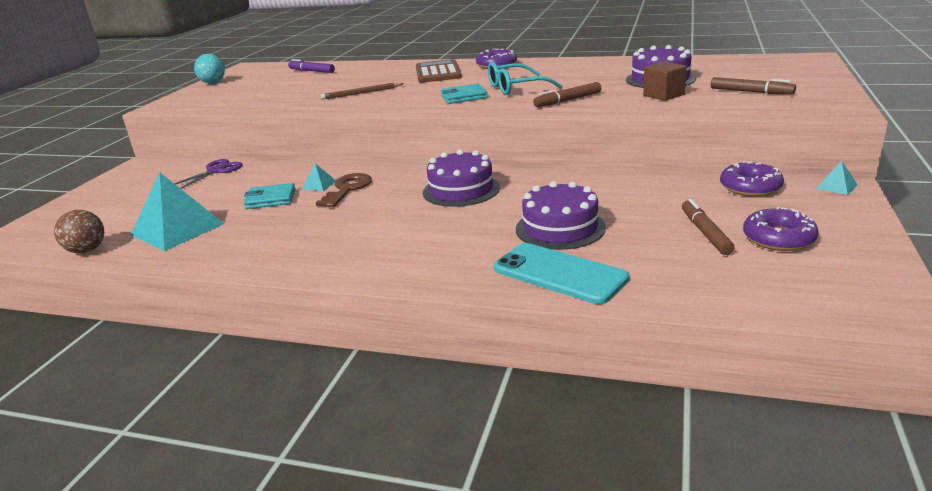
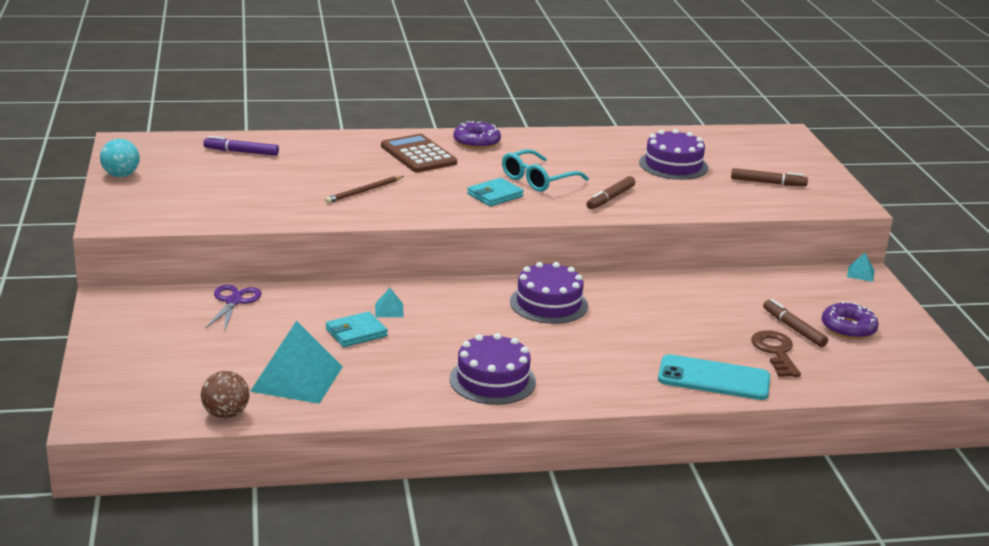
camera: 30 degrees left, 0 degrees up
(347, 189) = (428, 313): brown key -> brown key (775, 352)
(560, 228) = (677, 336): purple cake -> purple cake (492, 380)
(663, 95) = (695, 189): brown cube -> none
(750, 187) = (797, 280): purple donut -> none

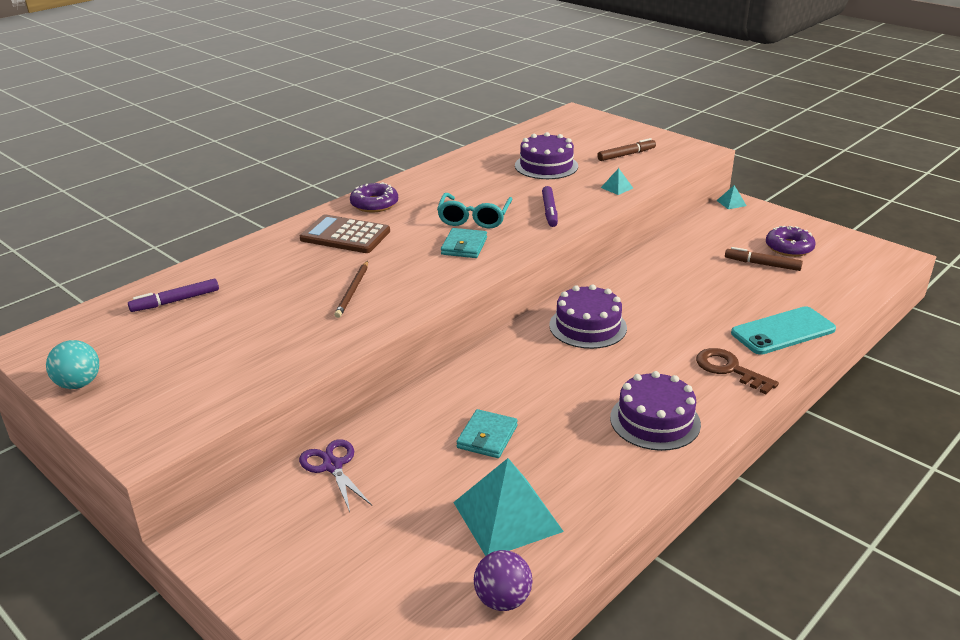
camera: 35 degrees left, 5 degrees up
(226, 414) = (502, 600): brown ball -> purple ball
(389, 310) = (480, 398): turquoise pyramid -> turquoise pyramid (617, 188)
(610, 198) = (549, 211): brown marker -> purple marker
(775, 352) = (781, 288): brown key -> brown key (729, 369)

